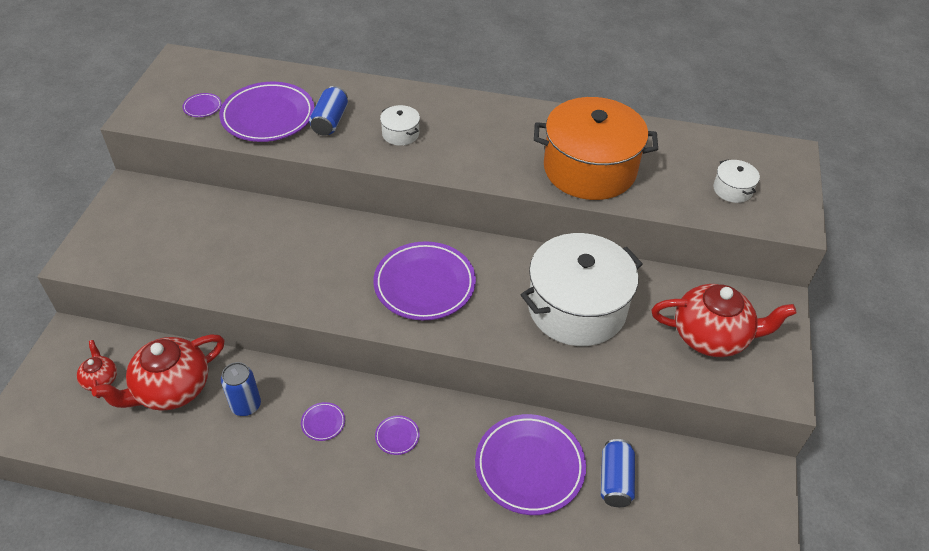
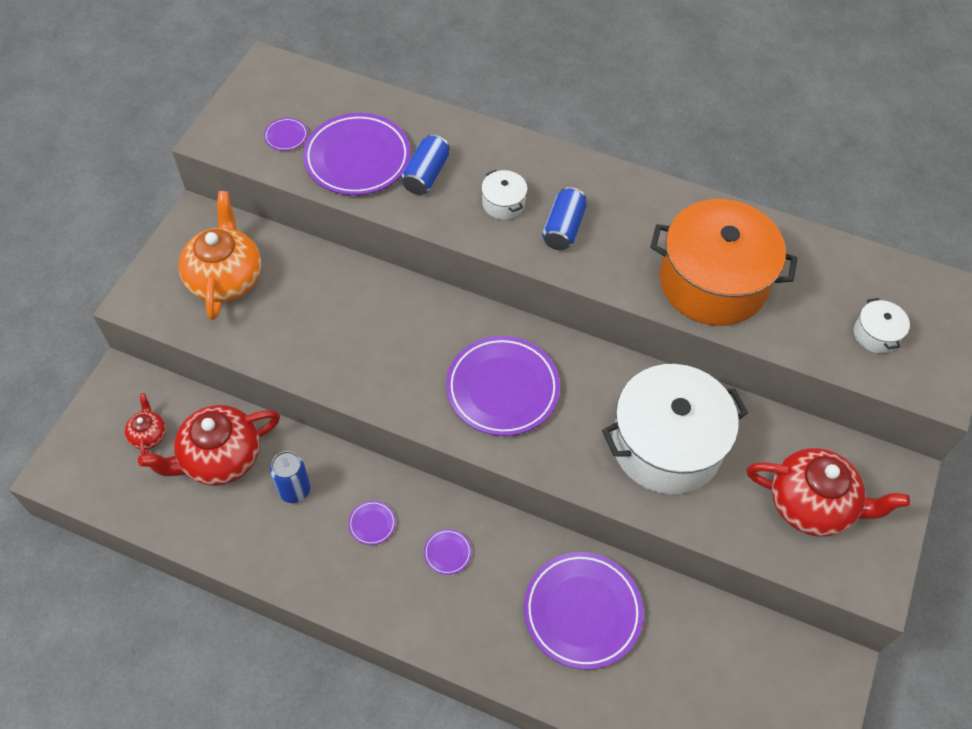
camera: 10 degrees right, 10 degrees up
(160, 231) = (225, 278): none -> orange teapot
(615, 480) = (671, 643): blue can -> blue can (563, 228)

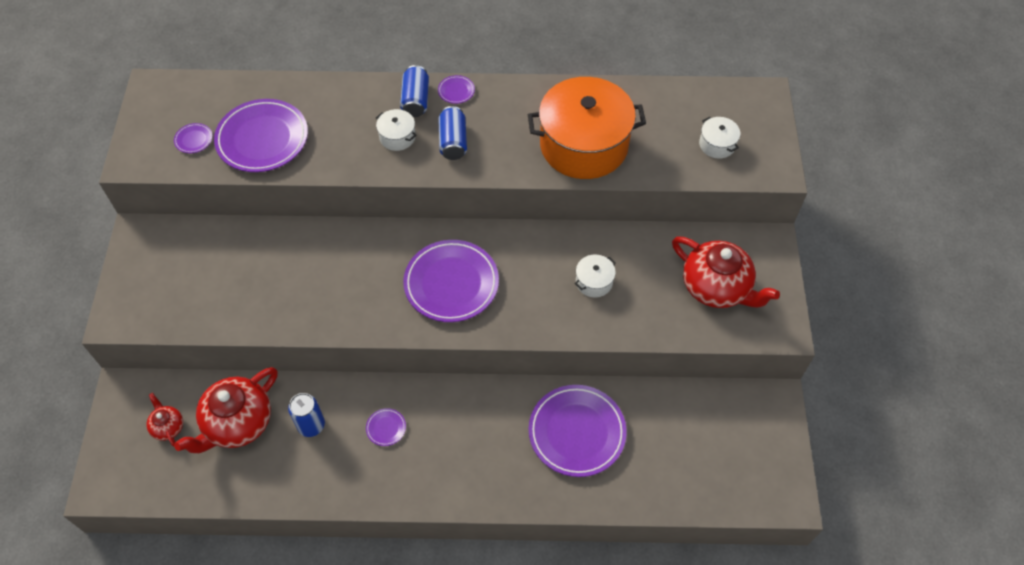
camera: 20 degrees left, 0 degrees up
(225, 278) = (185, 274): orange teapot -> none
(426, 175) = (325, 134): blue can -> blue can (415, 100)
(447, 553) = (455, 427): purple plate -> purple plate (456, 91)
(666, 445) = (594, 282): white pot -> white pot, size x0.41
(812, 504) = (716, 287): red teapot -> red teapot turned 45 degrees clockwise

